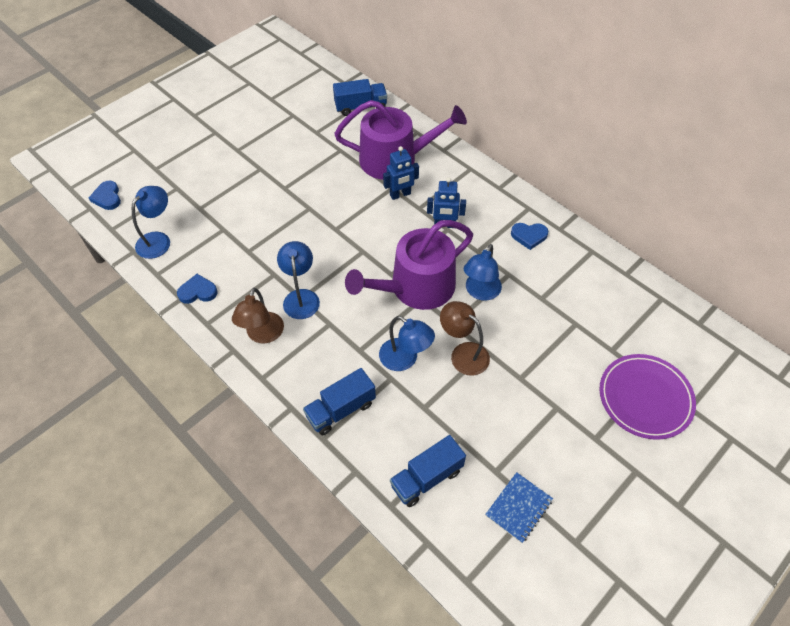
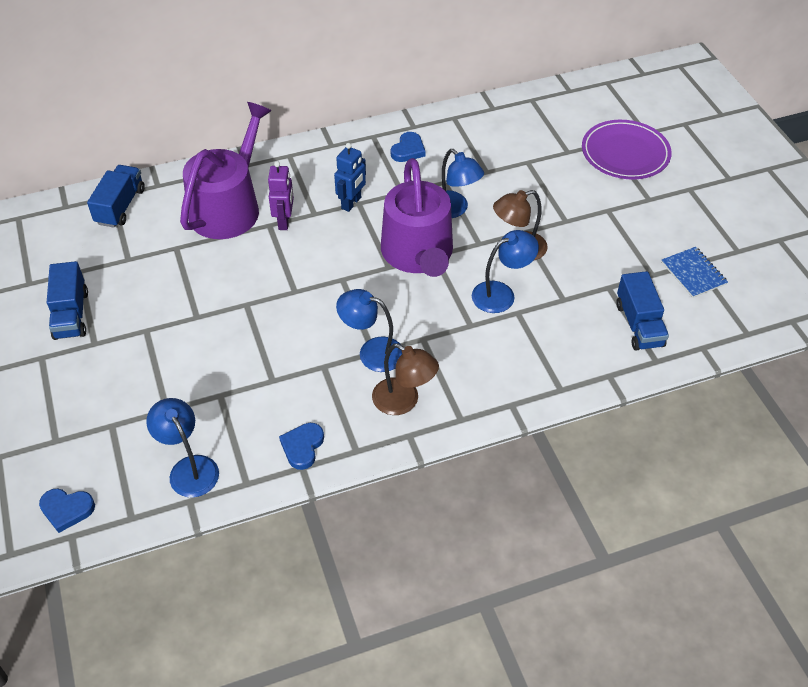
camera: 65 degrees left, 5 degrees down
(341, 410) = (534, 364): blue truck -> blue truck (71, 314)
(400, 195) = (284, 221): blue robot -> purple robot

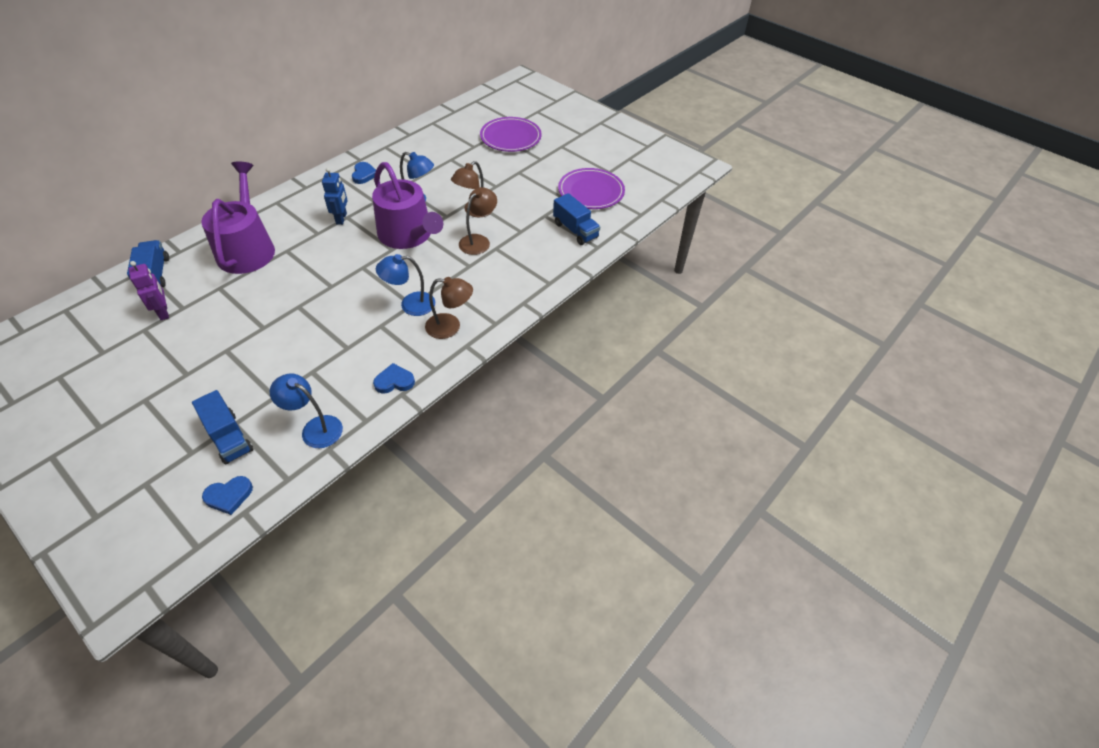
camera: 30 degrees left, 0 degrees up
(71, 314) = (154, 361): blue truck -> blue truck (229, 437)
(284, 221) = (297, 245): purple robot -> purple robot (164, 312)
(302, 447) = (394, 381): blue heart -> blue heart turned 90 degrees clockwise
(501, 294) = (478, 241): blue lamp -> brown lamp
(693, 273) = (591, 192): blue notebook -> purple plate

